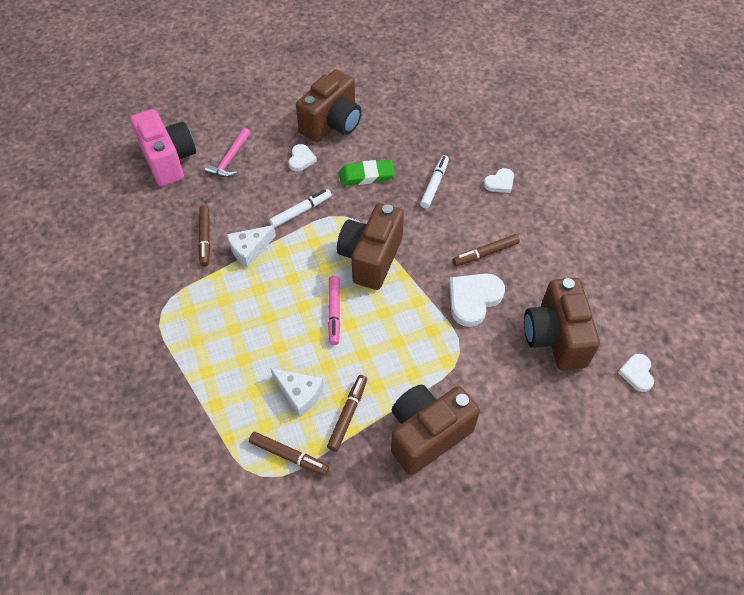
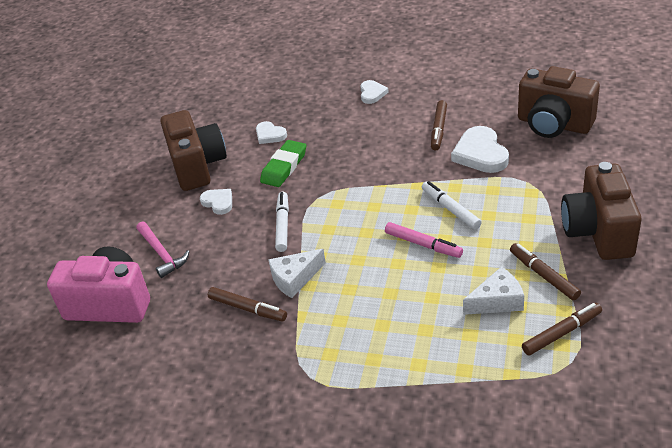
camera: 50 degrees left, 15 degrees down
(250, 250) = (295, 279): white cheese -> white cheese turned 60 degrees clockwise
(371, 258) = (382, 198): brown camera -> none
(434, 185) = (337, 130): white marker -> white marker (450, 209)
(637, 373) = (617, 98): white heart -> white heart (270, 135)

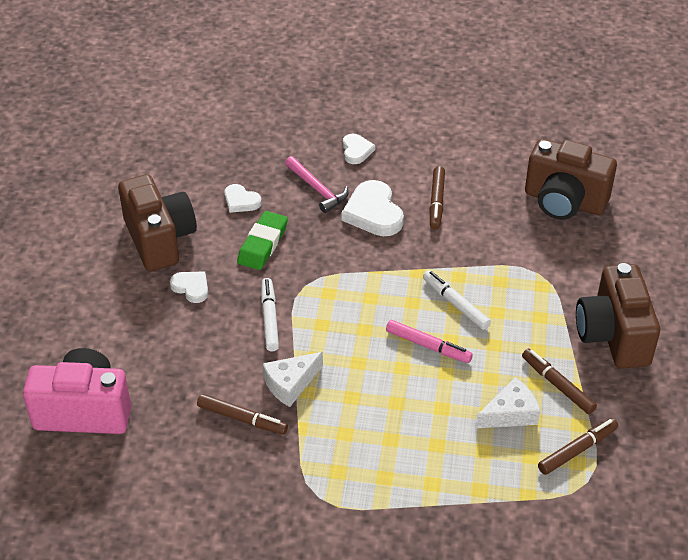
camera: 10 degrees left, 5 degrees up
(162, 254) = (134, 351): pink hammer -> pink hammer (317, 189)
(480, 154) = (485, 235): white heart -> white heart (373, 212)

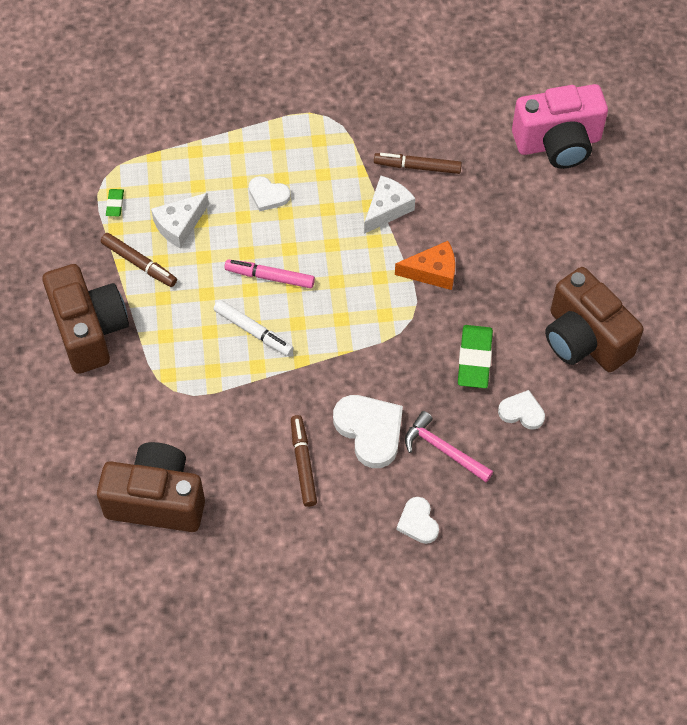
camera: 165 degrees right, 15 degrees up
(191, 287) = (524, 289): white heart -> white heart (268, 195)
(269, 318) = (432, 272): white marker -> orange cheese
(577, 450) = (115, 204): brown marker -> green eraser

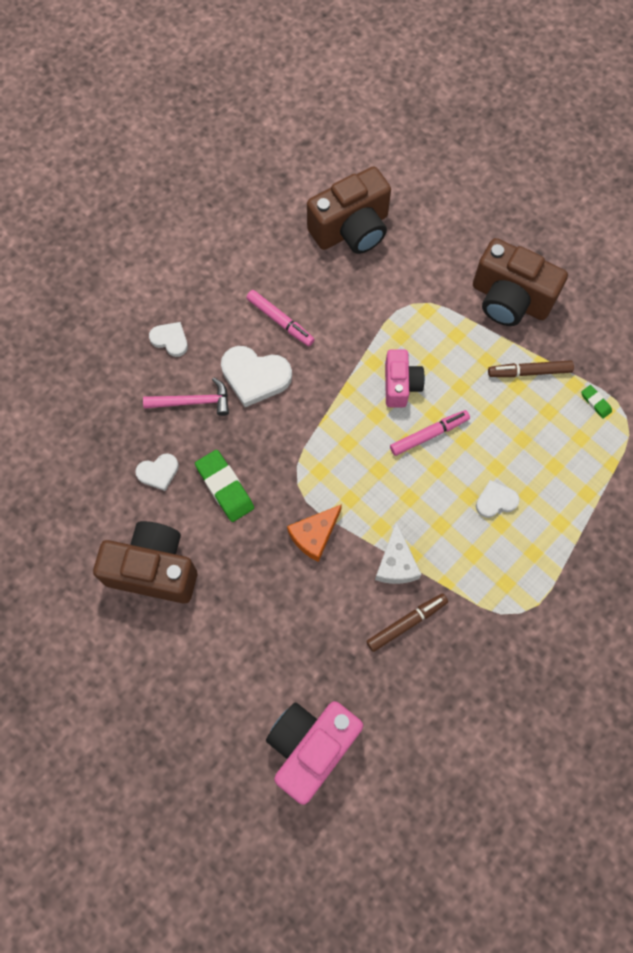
camera: 140 degrees right, 10 degrees up
(179, 225) = (533, 423): white cheese -> none
(253, 331) = (400, 385): white marker -> pink camera
(303, 463) = (280, 321): brown marker -> pink marker

